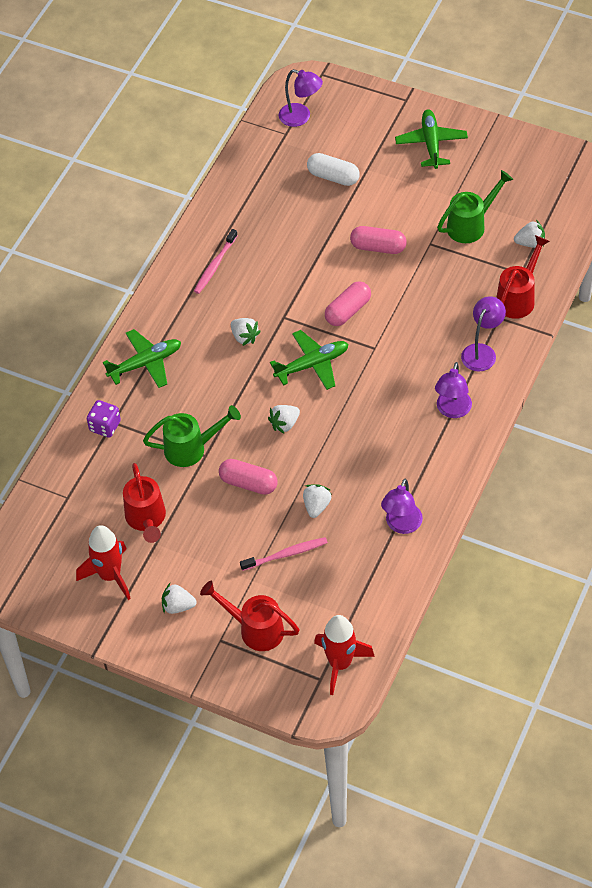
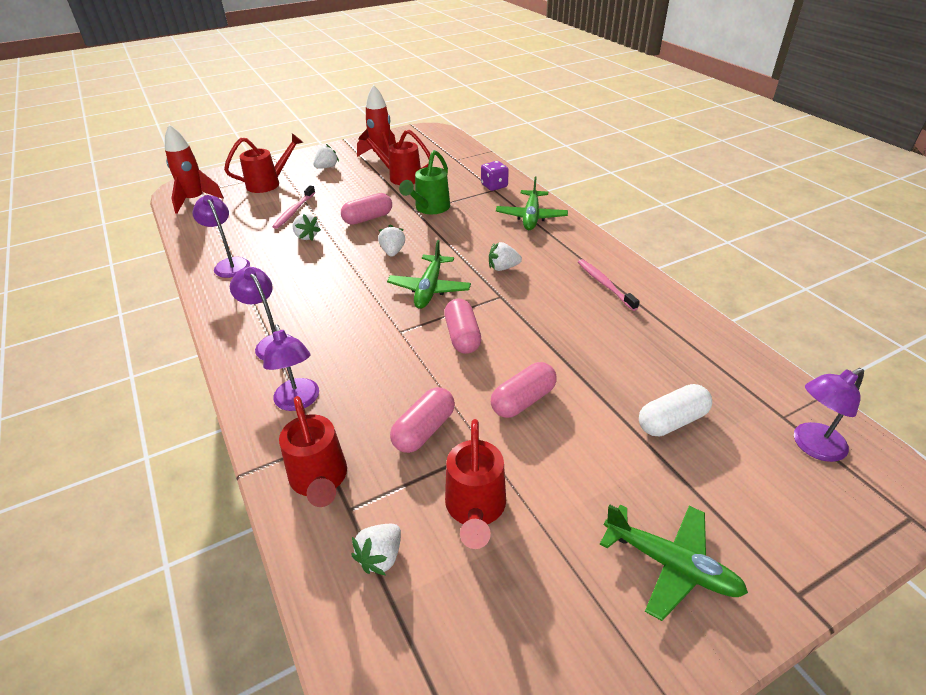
camera: 125 degrees right, 15 degrees down
(444, 277) = (424, 430): none -> pink capsule
(470, 225) = (475, 509): green watering can -> red watering can

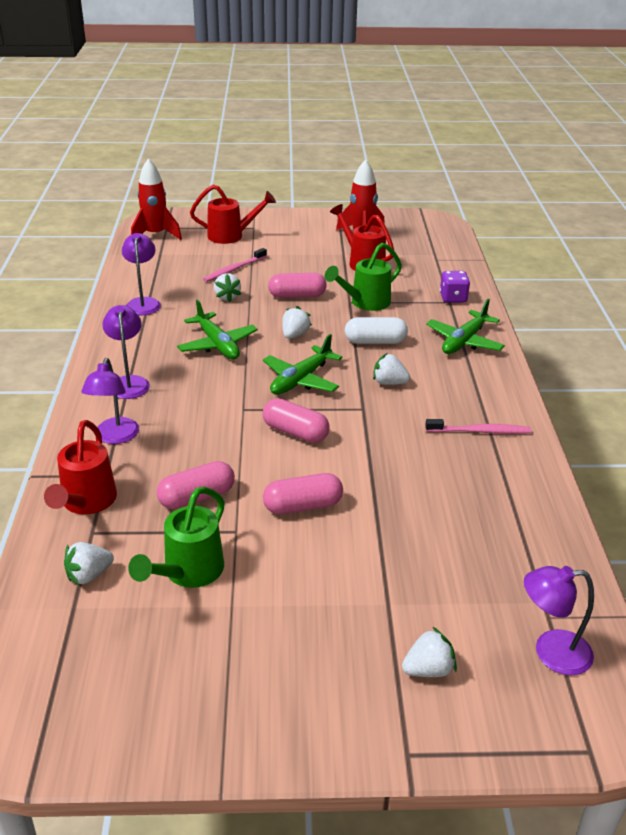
camera: 25 degrees right, 5 degrees down
(327, 167) = (298, 233): white strawberry -> white strawberry (428, 669)
(462, 336) = (295, 432): pink capsule -> pink capsule turned 75 degrees counterclockwise
(475, 509) = (188, 572): red watering can -> green watering can
(604, 284) = (480, 431): pink toothbrush -> pink toothbrush turned 90 degrees clockwise
(671, 565) = (314, 682): green plane -> green plane (217, 344)
(672, 421) = (427, 576): white capsule -> white capsule (375, 341)

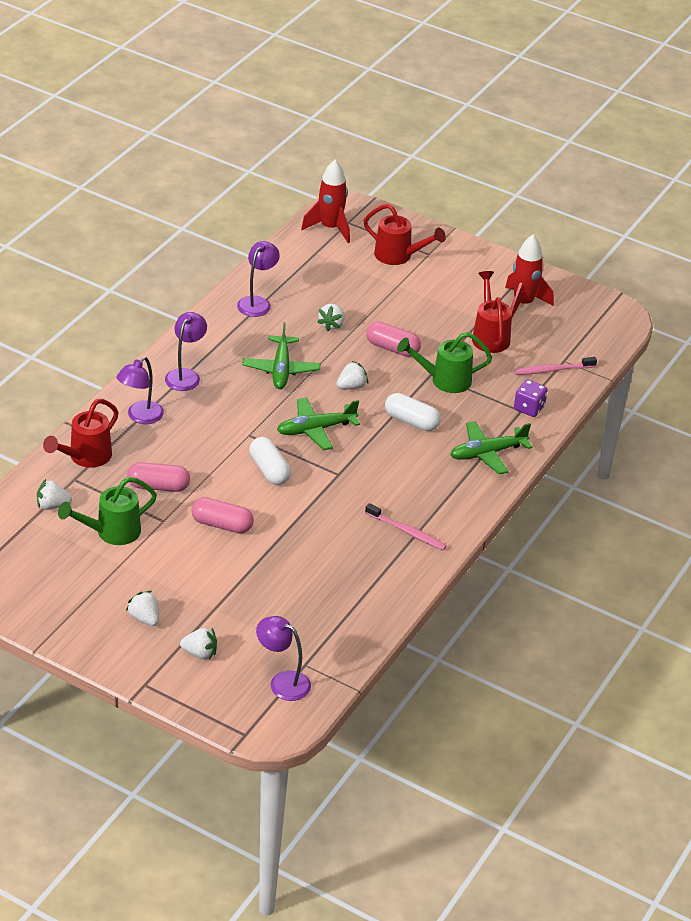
camera: 30 degrees right, 5 degrees up
(234, 270) = (364, 297): pink toothbrush -> pink toothbrush (552, 370)
(295, 432) = (269, 470): pink capsule -> white capsule
(389, 382) = (382, 462): white strawberry -> white strawberry (144, 618)

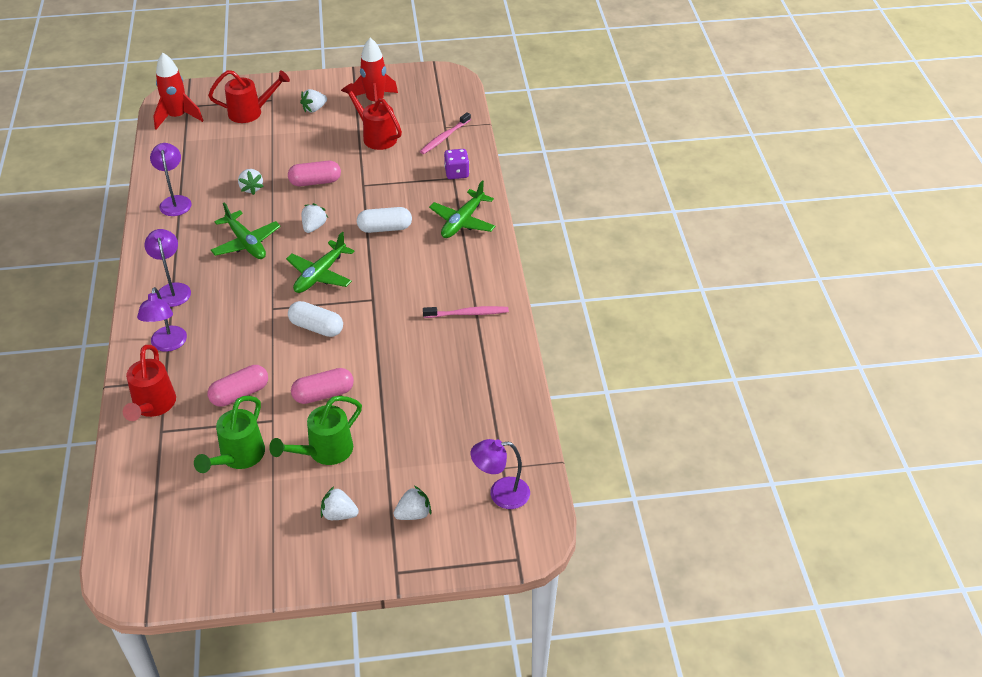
camera: 35 degrees left, 5 degrees up
(52, 506) = (163, 466): white strawberry -> white strawberry (314, 109)
(445, 380) = (377, 185): green watering can -> green watering can (324, 451)

